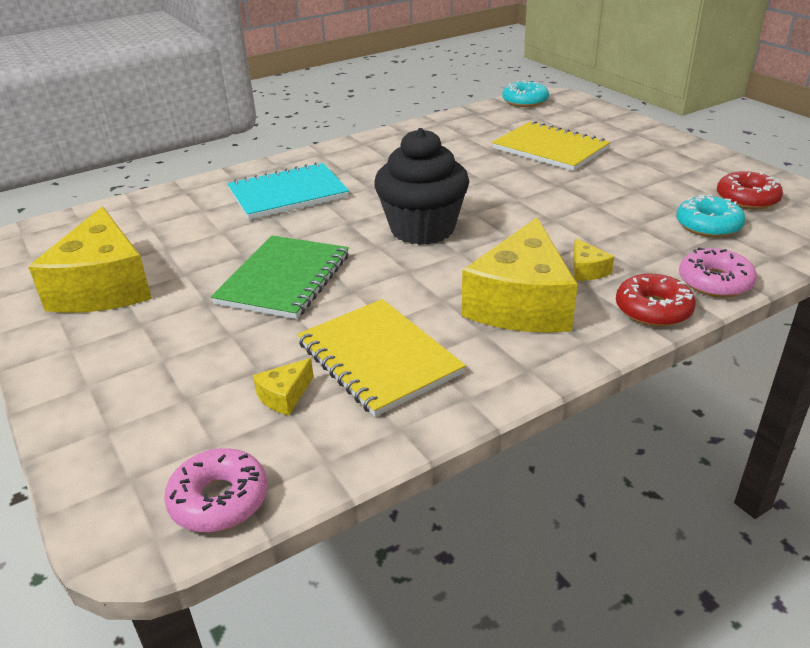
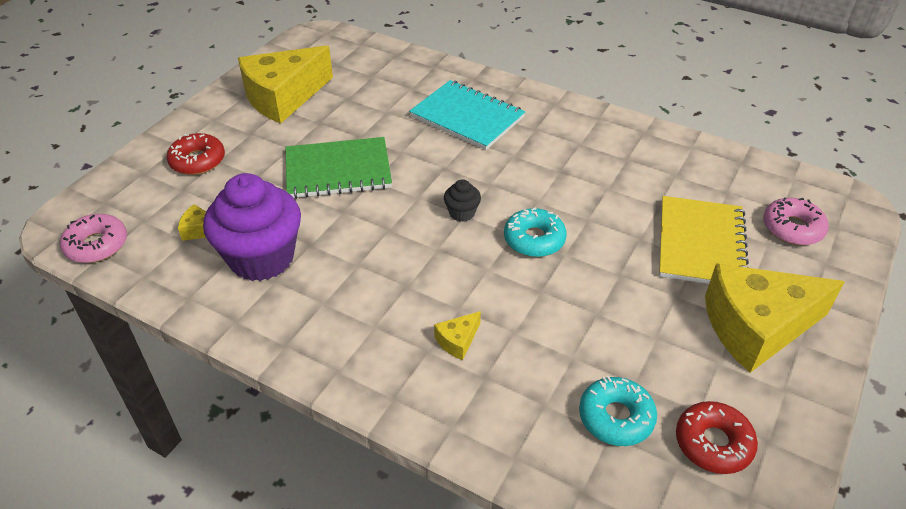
camera: 60 degrees right, 10 degrees up
(379, 358) = (261, 258): yellow notebook -> purple cupcake
(422, 229) = (462, 213): black cupcake -> black cupcake, size x0.42
(521, 303) = (376, 313): yellow cheese -> yellow cheese (756, 327)
(525, 101) = (812, 187): turquoise donut -> turquoise donut (534, 239)
(653, 309) = (415, 405): red donut -> red donut (197, 161)
(715, 282) = (494, 444): pink donut -> pink donut (792, 228)

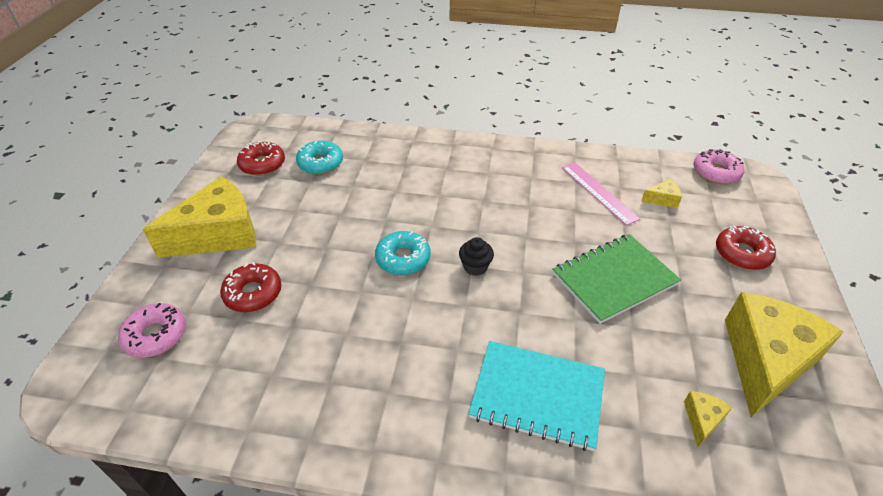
camera: 160 degrees right, 0 degrees up
(261, 258) = (598, 192): purple cupcake -> pink ruler
(458, 341) = (430, 177): yellow cheese -> yellow cheese (702, 420)
(700, 244) = (253, 293): yellow notebook -> red donut

